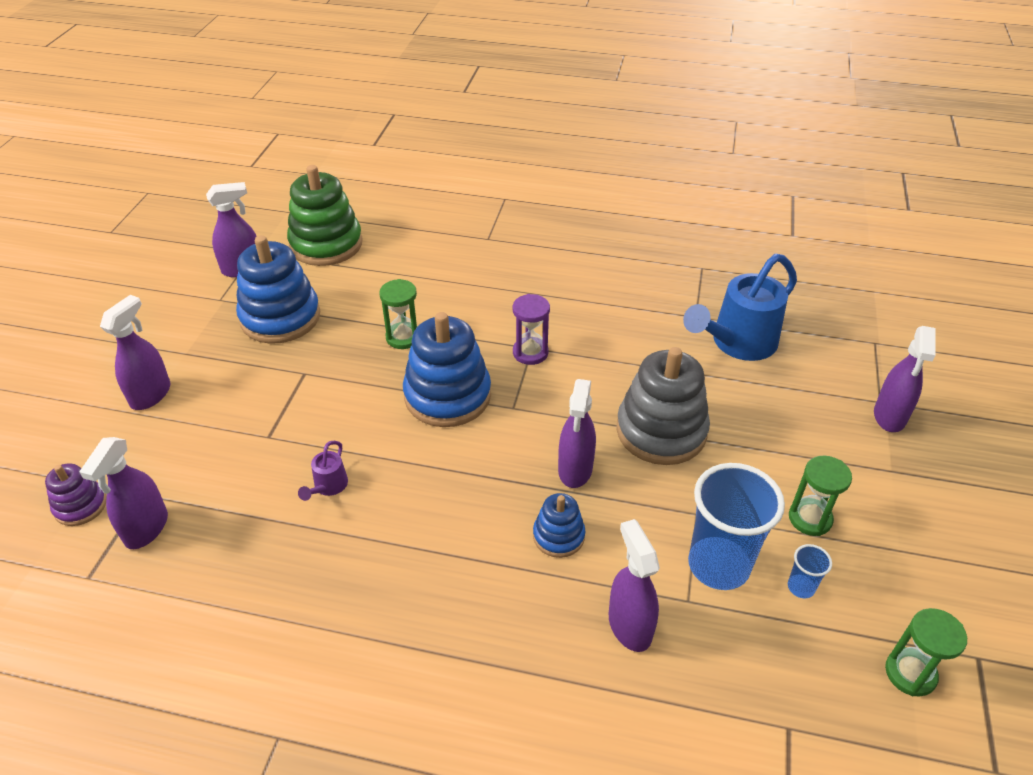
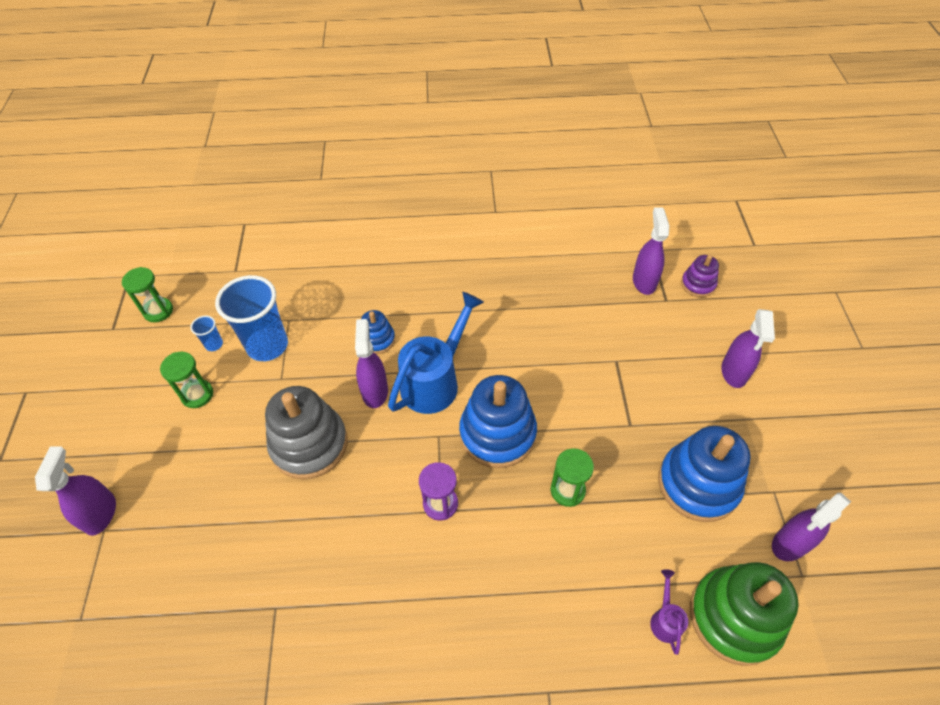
camera: 165 degrees right, 10 degrees up
(328, 486) = (548, 335): purple watering can -> purple watering can (665, 620)
(629, 626) = (324, 298): purple spray bottle -> none
(738, 343) = (232, 576): blue watering can -> blue watering can (435, 381)

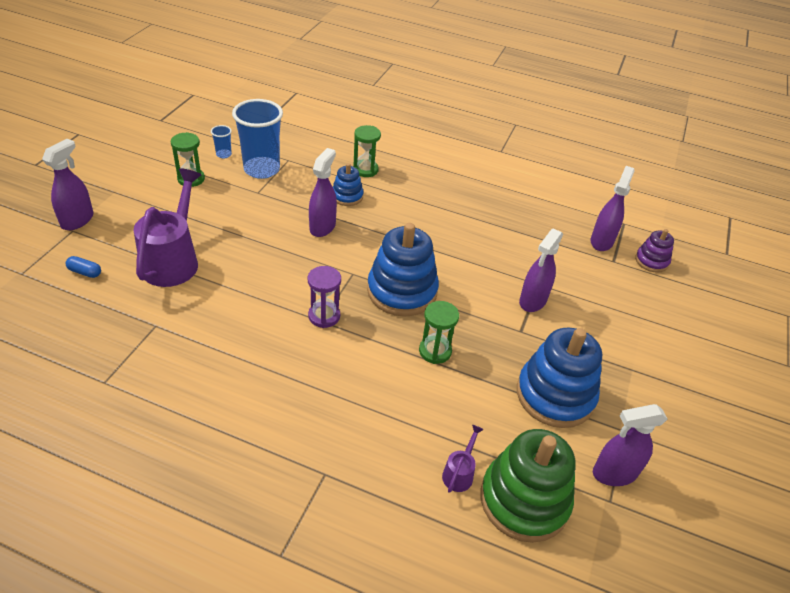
camera: 20 degrees right, 10 degrees down
(154, 579) = (85, 272): none -> blue capsule
(158, 311) = (199, 121): green hourglass -> green hourglass (365, 170)
(243, 513) = (173, 260): none -> purple watering can
(309, 444) = (250, 239): grey stacking toy -> none
(435, 381) = (374, 238): blue watering can -> none
(734, 372) = (644, 333): purple spray bottle -> purple spray bottle (532, 301)

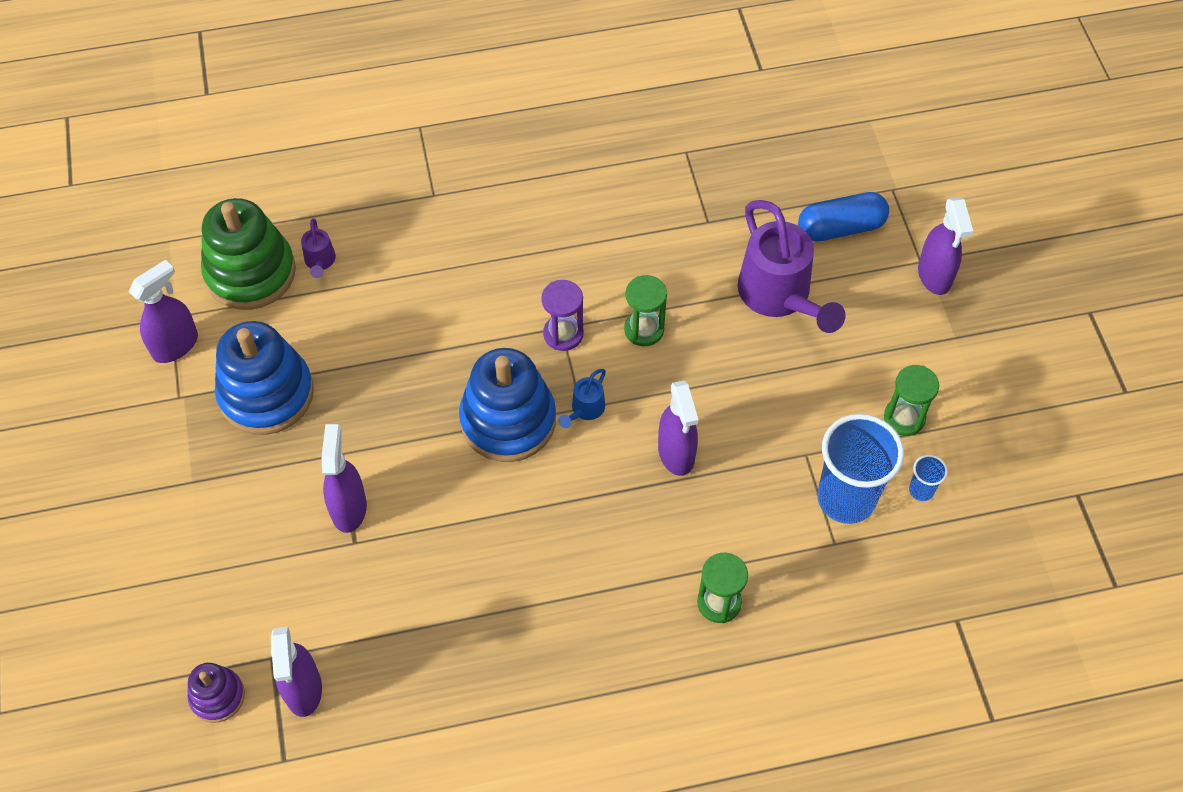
camera: 150 degrees right, 15 degrees up
(85, 272) = (841, 228): blue capsule -> blue capsule, size x2.01
(347, 196) = (695, 529): blue stacking toy -> none
(351, 271) = (585, 409): none -> blue watering can
(435, 351) = (419, 367): green hourglass -> green hourglass (644, 329)

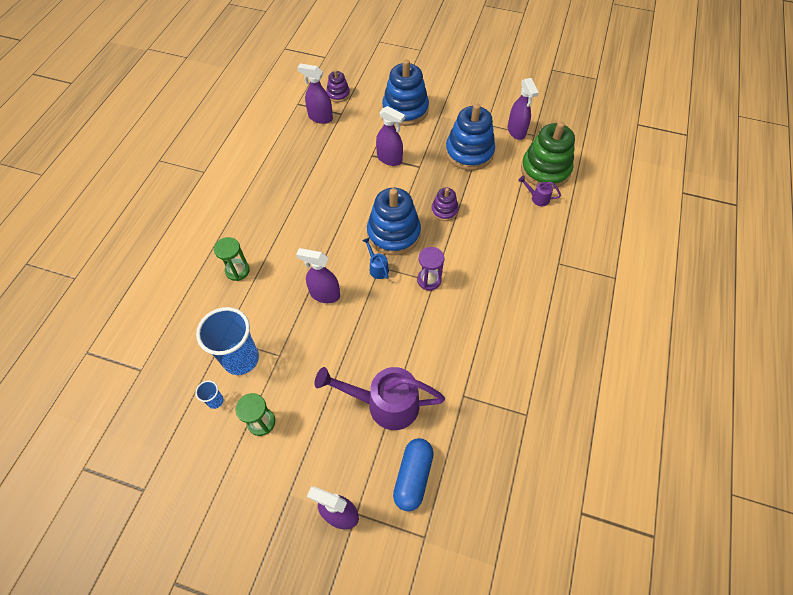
camera: 120 degrees right, 0 degrees up
(204, 548) = (405, 110): none -> blue stacking toy
(419, 373) = (444, 210): none -> purple stacking toy
(644, 329) = (408, 319): green hourglass -> none

